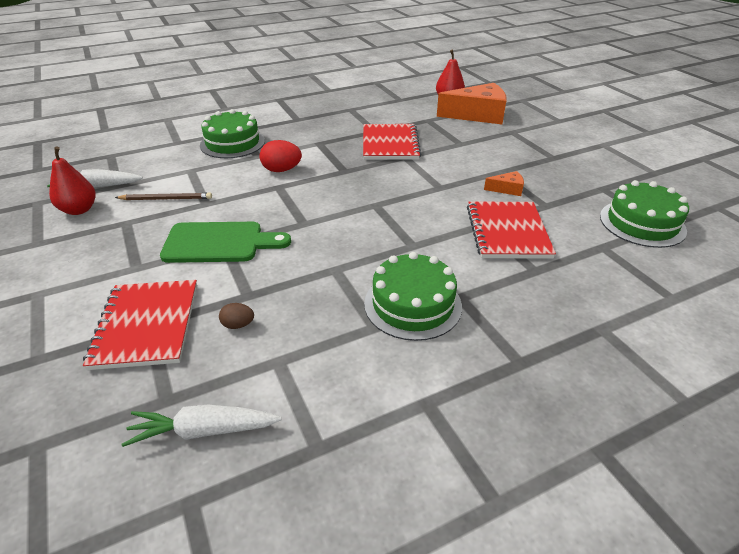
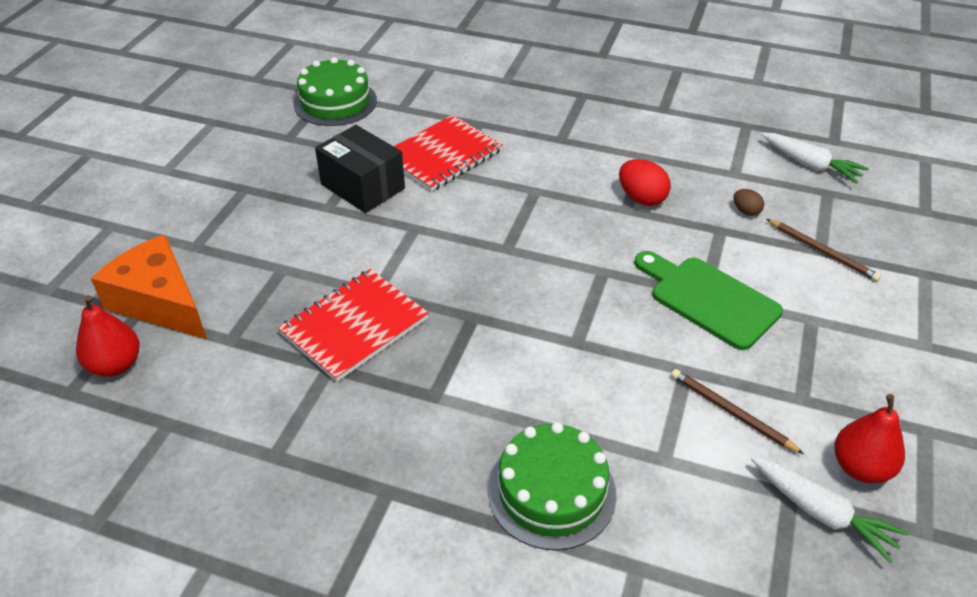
camera: 135 degrees left, 5 degrees up
(147, 325) = (822, 252): red notebook -> brown pencil
(281, 170) = (543, 370): red egg -> red egg (641, 198)
(412, 304) = (600, 153): green cake -> none
(507, 189) = (362, 186): orange cheese -> black box

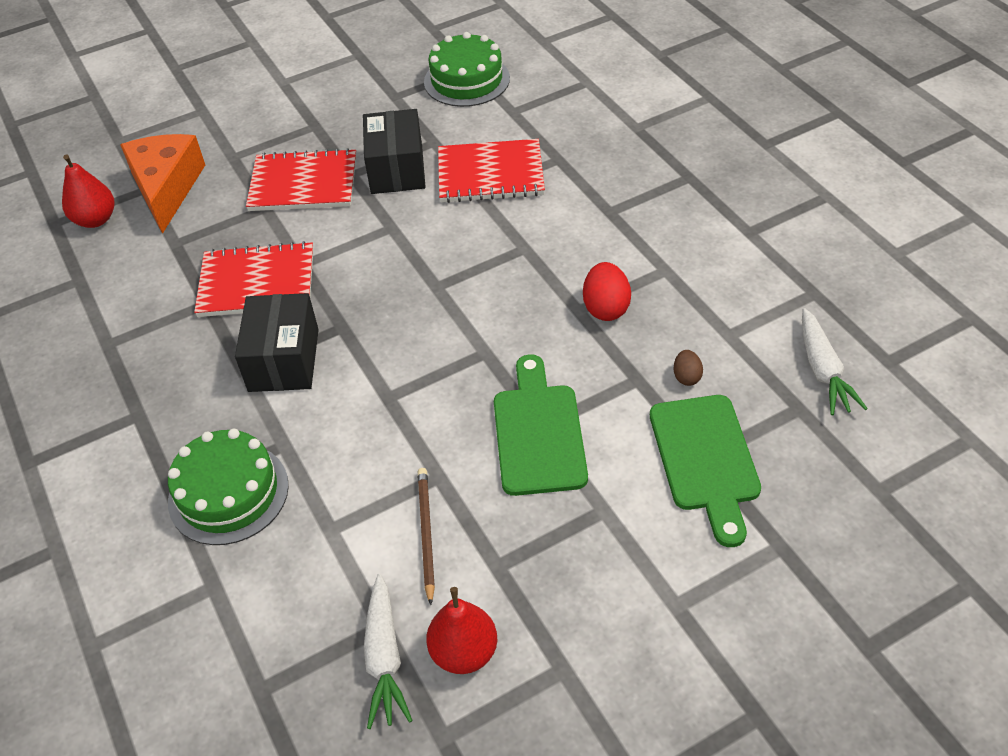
camera: 45 degrees right, 5 degrees up
(294, 234) = (303, 183): none -> red notebook
(459, 367) = (284, 360): none -> black box
(822, 252) = (705, 459): brown pencil -> green cutting board

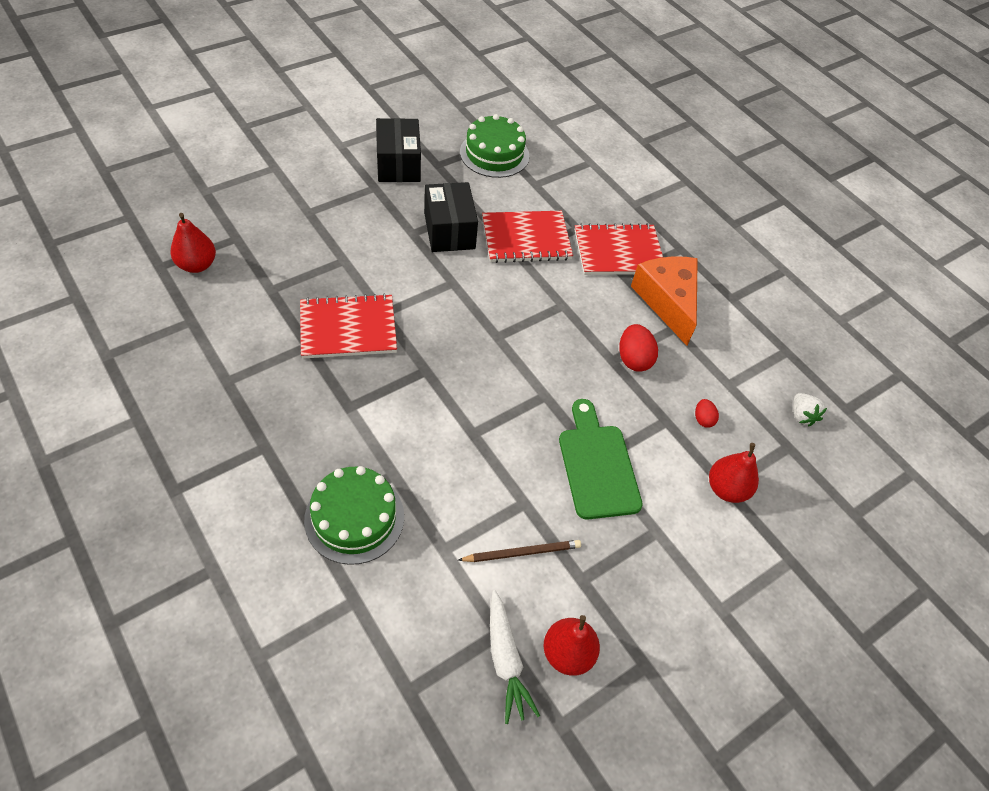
camera: 15 degrees left, 5 degrees up
(167, 188) = (255, 238): orange cheese -> orange cheese (667, 301)
(284, 360) = (382, 399): black box -> black box (398, 164)
(303, 183) = (373, 240): red notebook -> red notebook (618, 252)
(426, 533) = (522, 552): brown pencil -> brown pencil turned 90 degrees clockwise
(686, 377) = (703, 419): brown egg -> red egg
(705, 459) = (726, 489): green cutting board -> red pear
(823, 370) = (801, 415): white carrot -> white strawberry

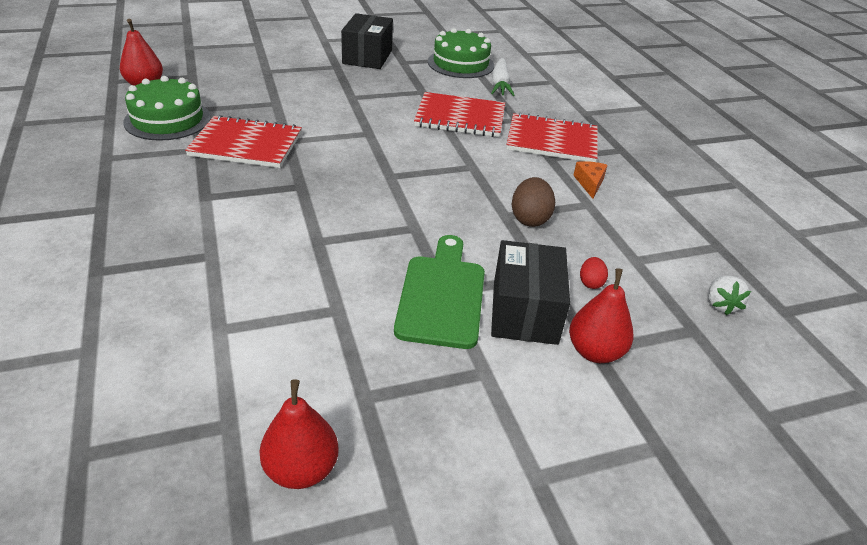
camera: 20 degrees right, 15 degrees down
(354, 518) = (144, 280): green cake -> green cake (167, 119)
(449, 231) = (387, 101): black box -> black box (524, 311)
(505, 660) = (218, 455): white carrot -> white carrot (500, 84)
(522, 552) = (307, 353): brown pencil -> none
(633, 359) = (530, 219): red egg -> brown egg
(667, 301) = (589, 183): orange cheese -> orange cheese, size x0.45

